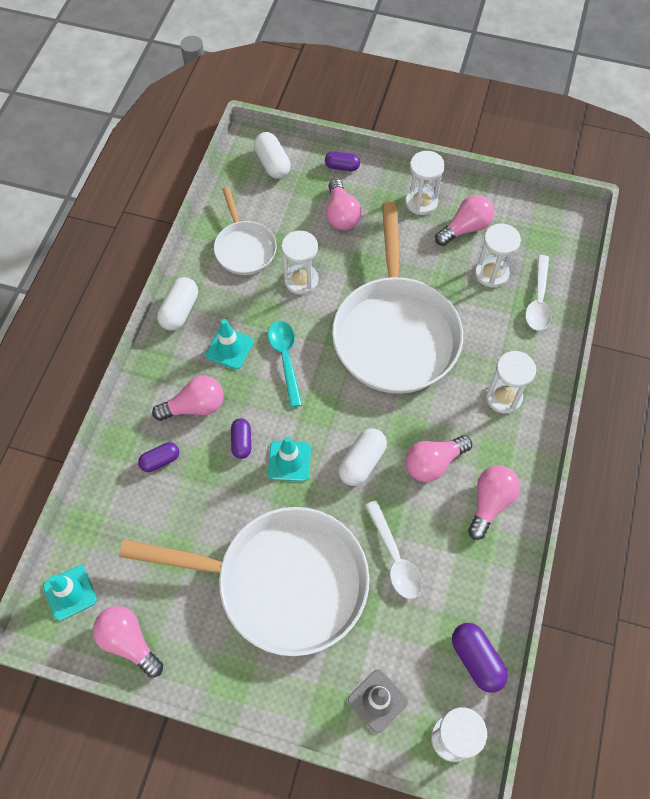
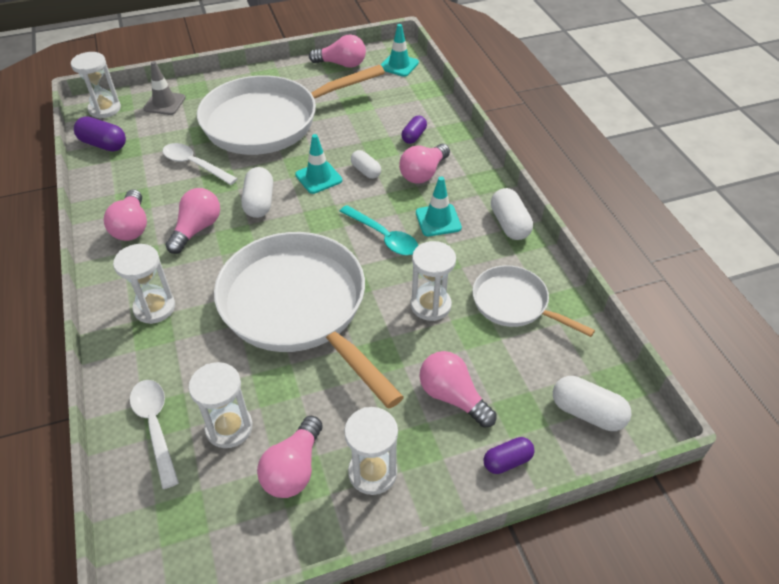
camera: 145 degrees right, 15 degrees down
(241, 442) = (366, 171): purple capsule -> white capsule

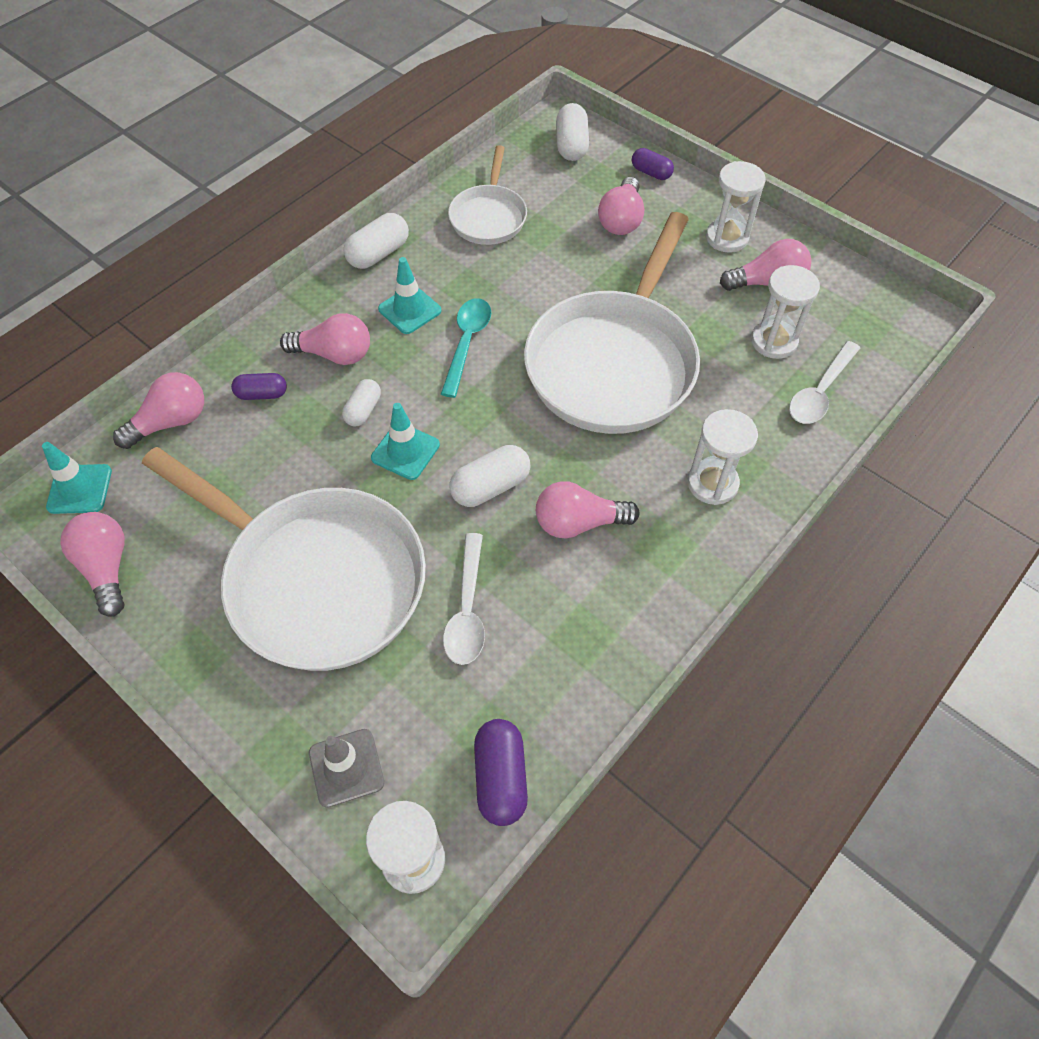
camera: 120 degrees left, 10 degrees up
(132, 227) = (626, 597): pink light bulb -> pink light bulb (171, 422)
(430, 305) = (534, 270): white hourglass -> none

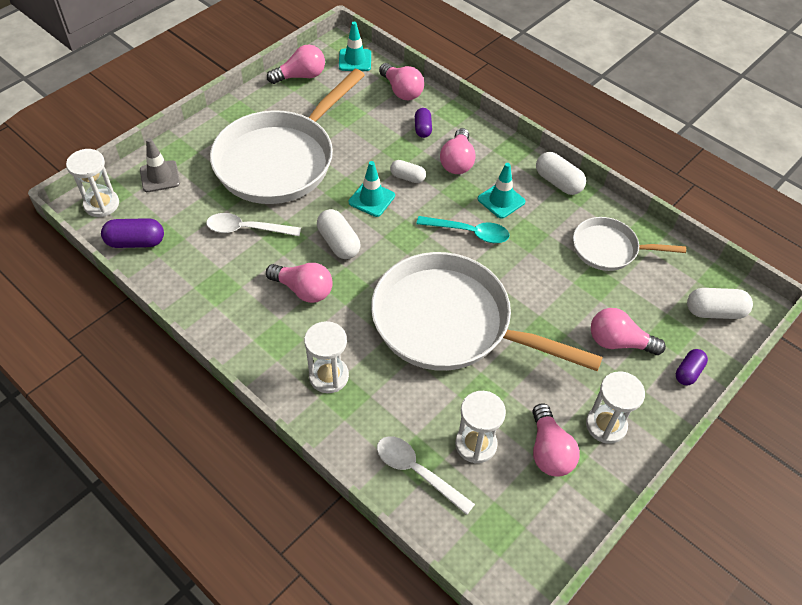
camera: 90 degrees right, 5 degrees down
(578, 523) = (303, 290): pink light bulb -> pink light bulb turned 120 degrees clockwise

